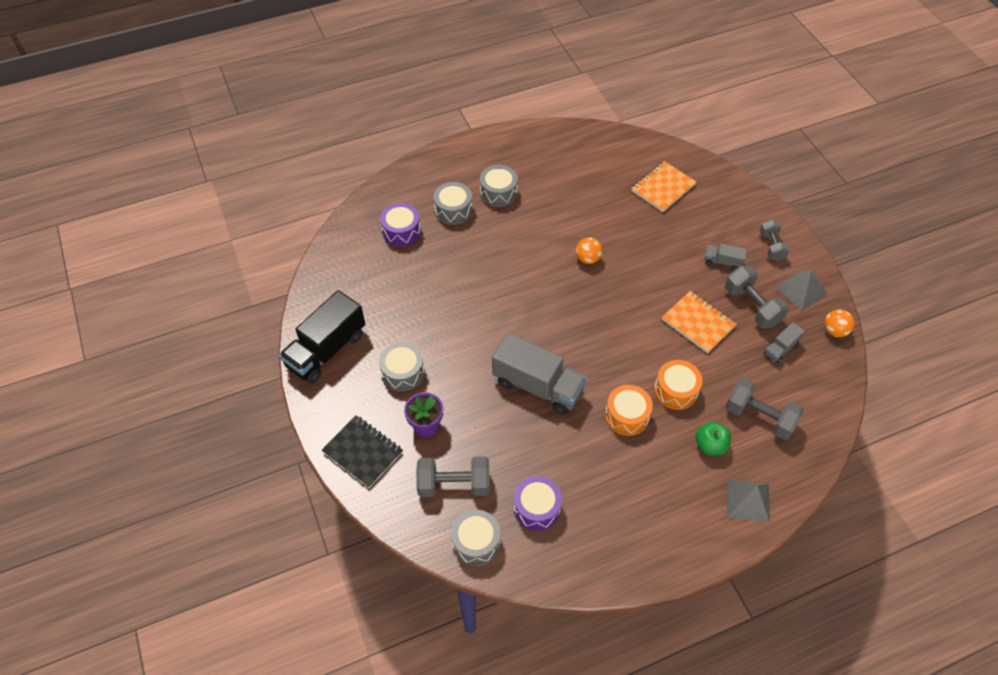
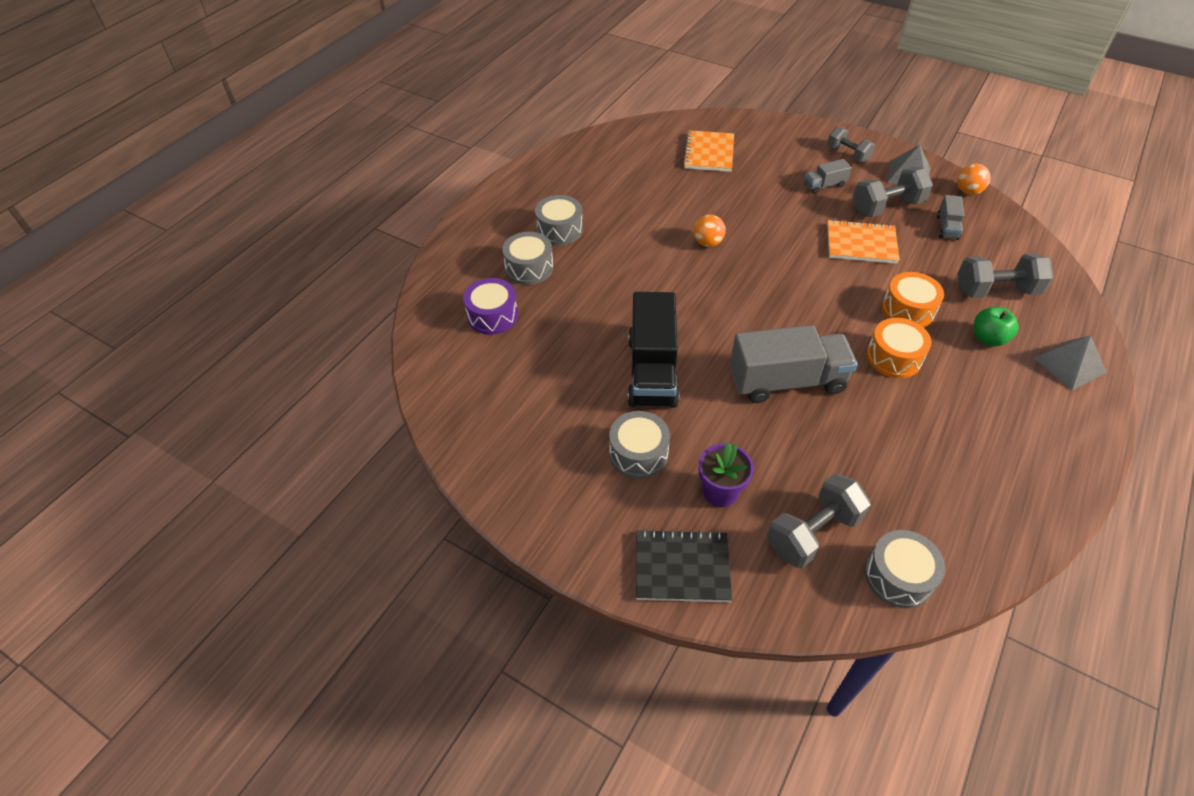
camera: 35 degrees left, 5 degrees down
(326, 350) = (527, 484): black truck -> black truck (652, 371)
(537, 508) = (915, 498): purple drum -> none
(752, 306) = (887, 207): grey dumbbell -> grey dumbbell turned 45 degrees counterclockwise

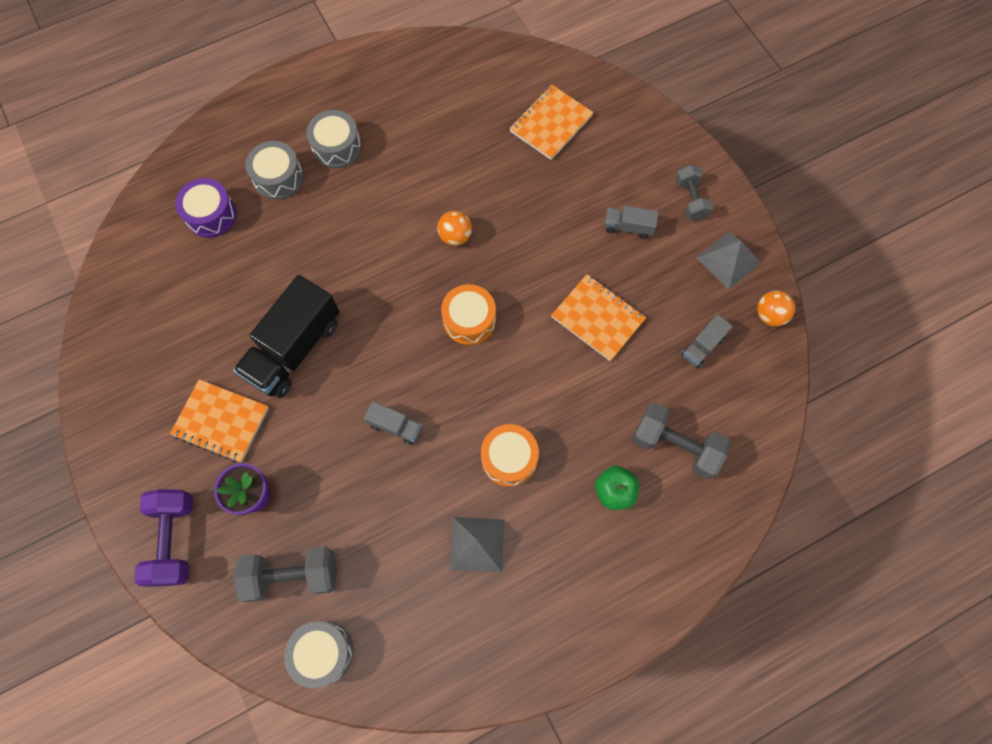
camera: 30 degrees right, 20 degrees up
(638, 453) = (221, 422): grey drum -> orange notebook
(682, 567) = (174, 540): black notebook -> purple dumbbell
(787, 381) = (395, 426): grey truck -> grey truck, size x0.47
(887, 207) = (666, 288): grey dumbbell -> none
(908, 310) = (570, 417): orange drum -> orange drum (469, 320)
(1069, 365) = (661, 563): grey pyramid -> grey pyramid (477, 544)

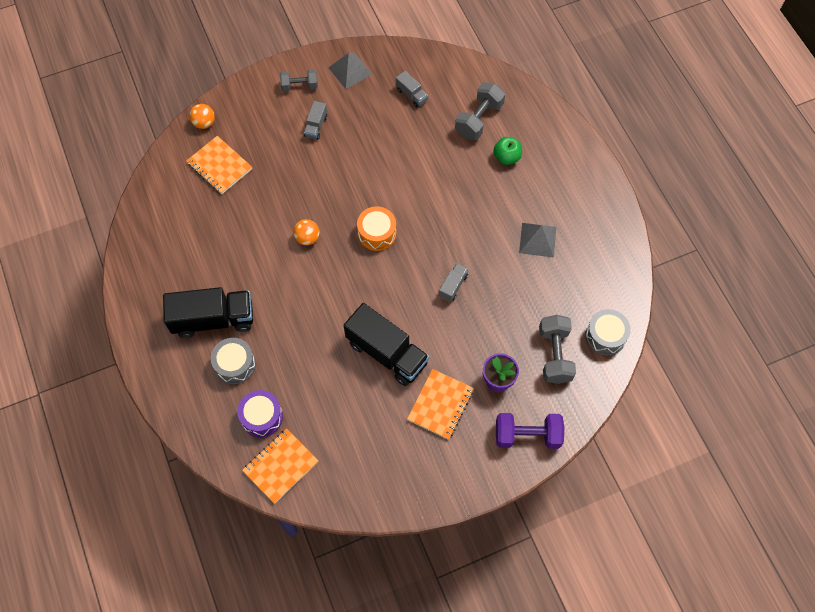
camera: 85 degrees left, 5 degrees down
(337, 147) = (213, 319): grey drum -> black truck
(509, 458) = (481, 216): orange drum -> none
(598, 318) = (384, 153): orange notebook -> orange notebook (280, 466)
(770, 315) = (393, 54): orange ball -> orange ball (204, 123)

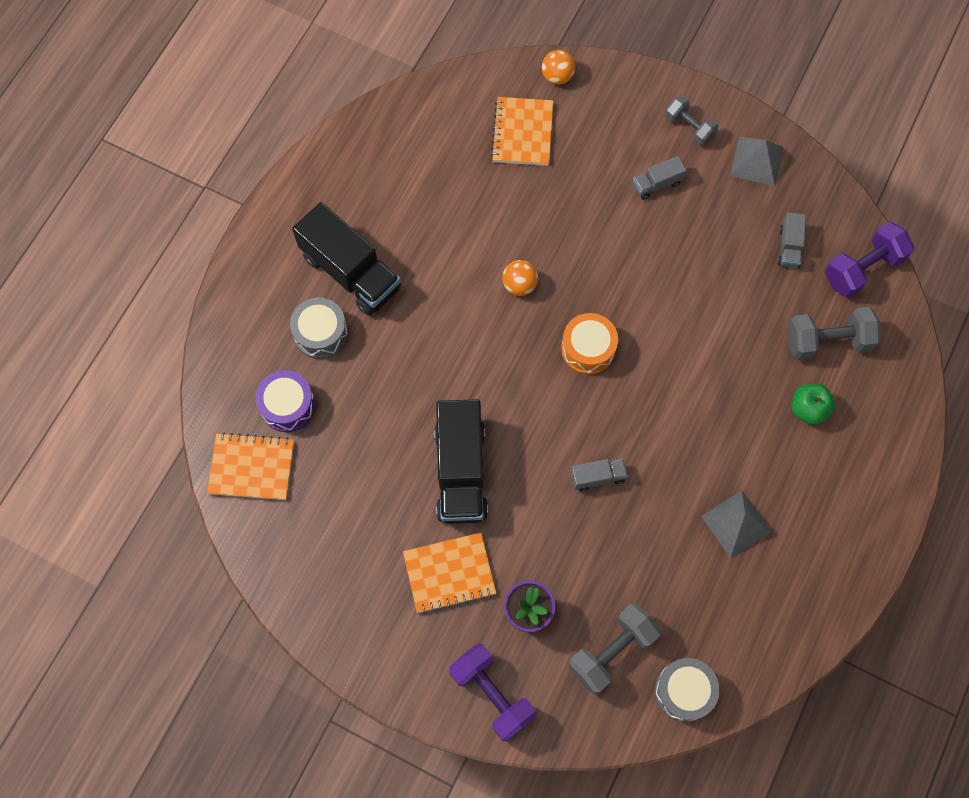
camera: 50 degrees right, 5 degrees up
(455, 72) = (862, 269): none -> purple dumbbell

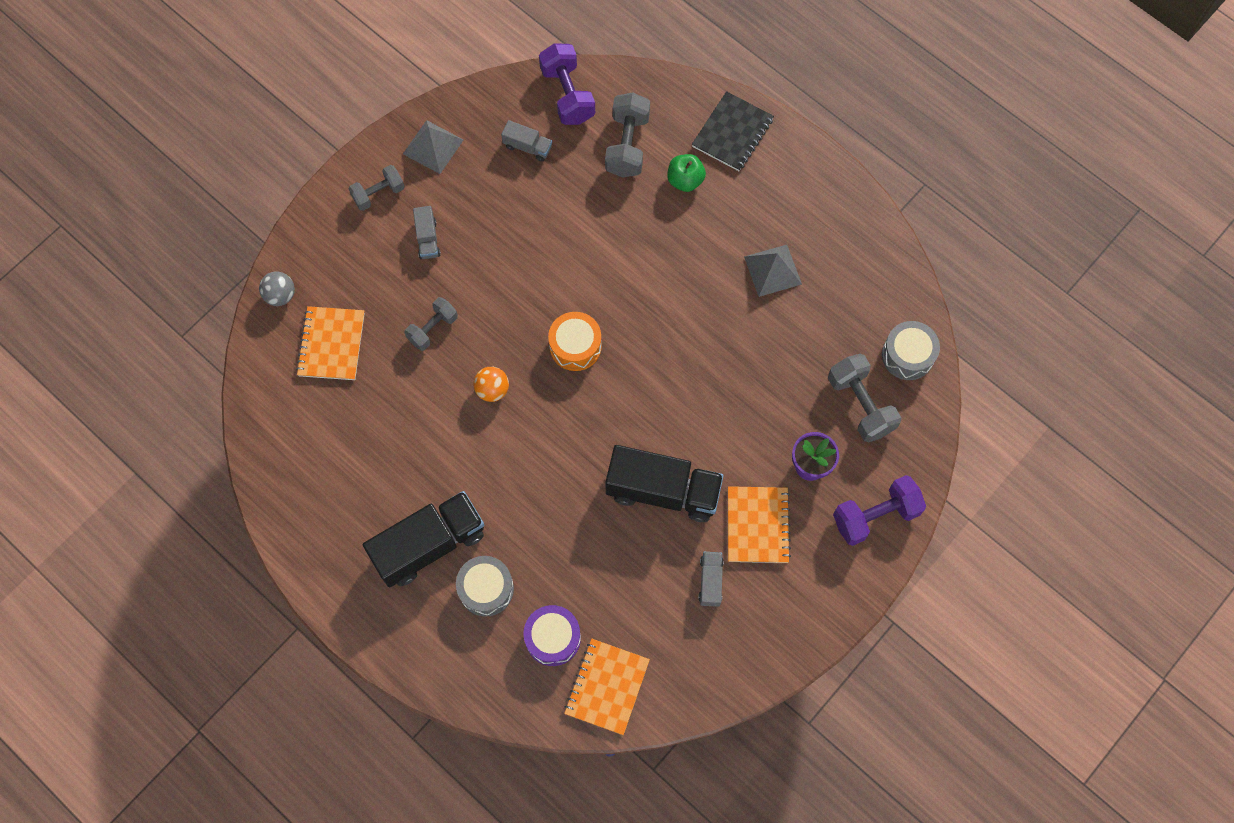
camera: 75 degrees left, 0 degrees up
(522, 133) = (331, 344): orange notebook -> orange notebook turned 75 degrees clockwise
(557, 76) = (280, 295): orange ball -> grey ball
(565, 215) = (433, 329): none -> grey dumbbell
(597, 477) = (700, 372): grey truck -> grey truck (710, 581)
(881, 444) = (732, 133): none -> black notebook

